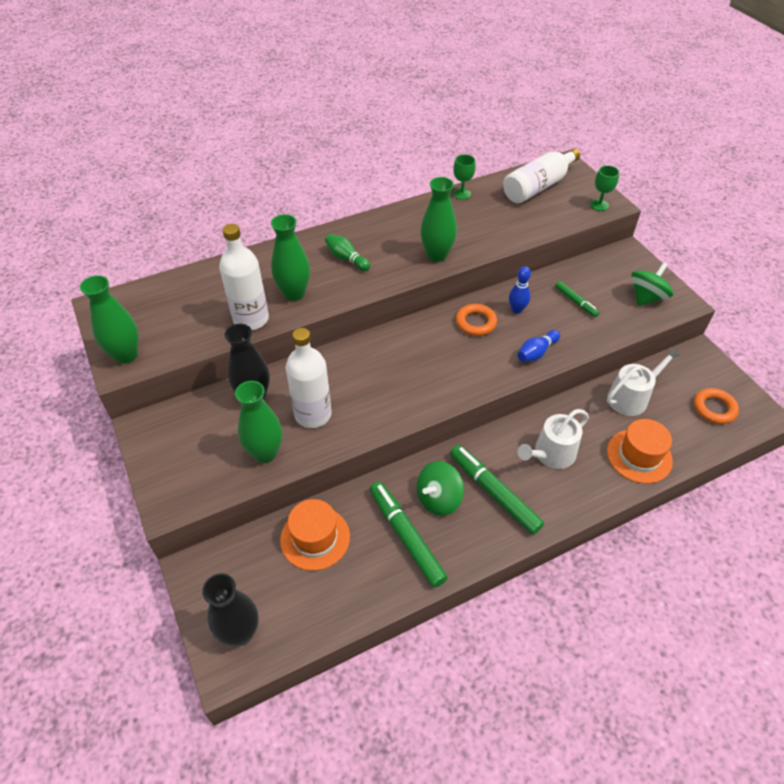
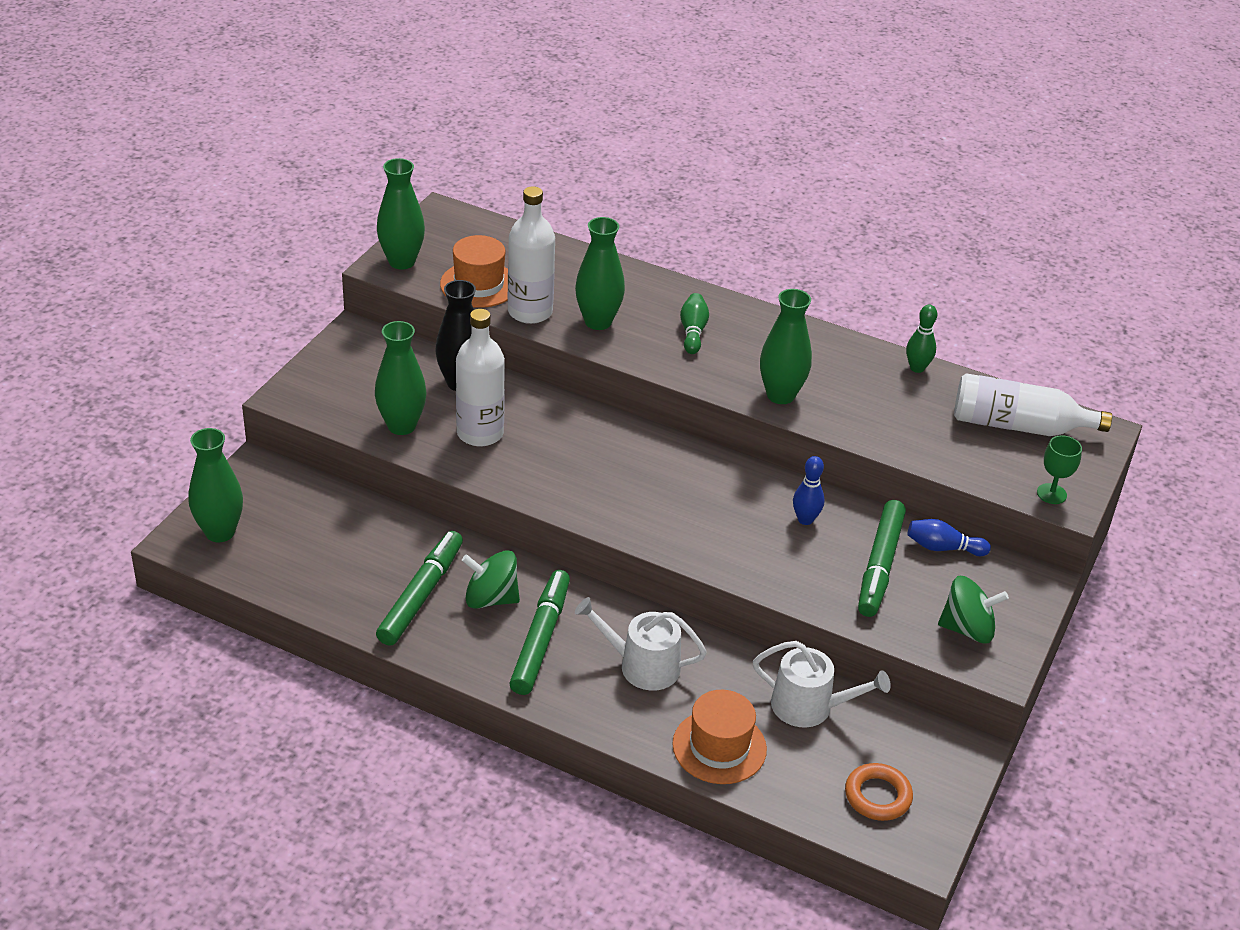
camera: 50 degrees right, 10 degrees down
(240, 633) = (220, 532): black vase -> green vase
(315, 538) = (360, 530): orange hat -> orange hat (479, 284)
(462, 194) = (917, 368): green goblet -> green bowling pin
(476, 322) = (744, 494): orange ring -> none
(536, 352) = (751, 564): blue bowling pin -> blue bowling pin (943, 548)
(576, 302) = (880, 566): green marker -> green marker, size x1.85

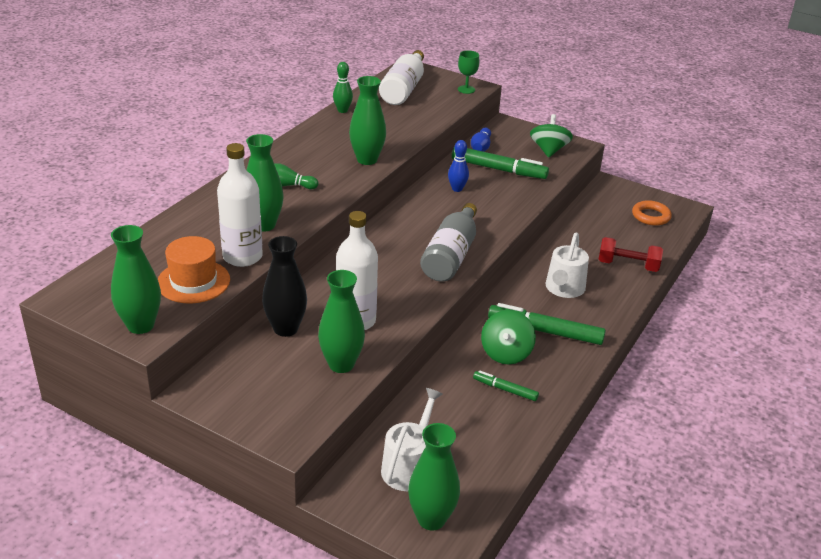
camera: 85 degrees left, 5 degrees down
(421, 595) = (505, 389): green marker -> green marker, size x0.54
(630, 511) = (451, 255): none -> grey bottle
(719, 747) = (628, 265): orange hat -> red dumbbell
(809, 706) = (587, 230): white watering can -> white watering can (409, 466)

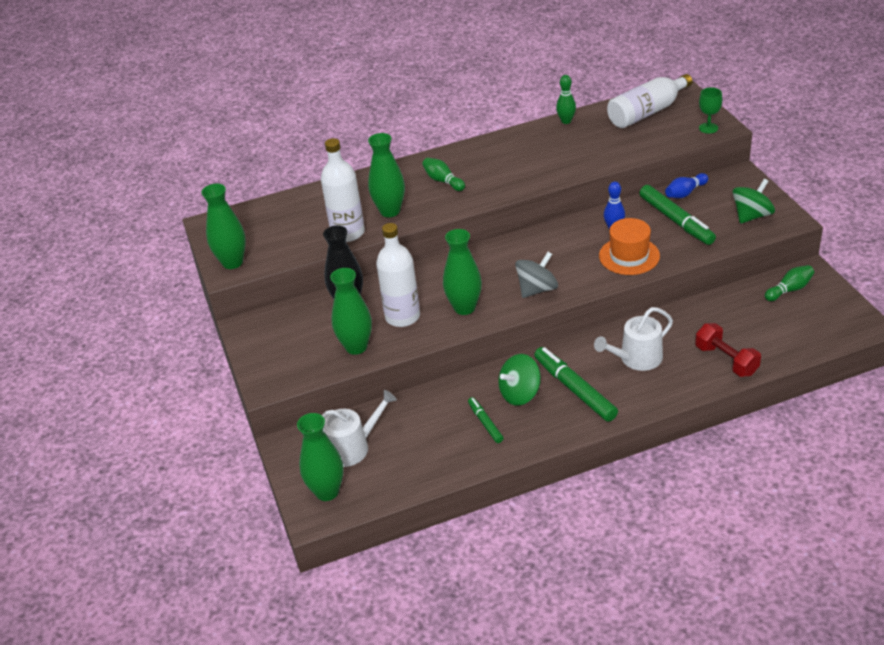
camera: 45 degrees right, 5 degrees up
(193, 281) = (296, 241): orange hat -> orange hat (629, 256)
(367, 160) = (533, 176): green vase -> green vase (464, 308)
(451, 255) = (537, 289): grey bottle -> grey spinning top
(610, 201) = (789, 290): none -> green bowling pin
(650, 216) = (814, 320): orange ring -> none

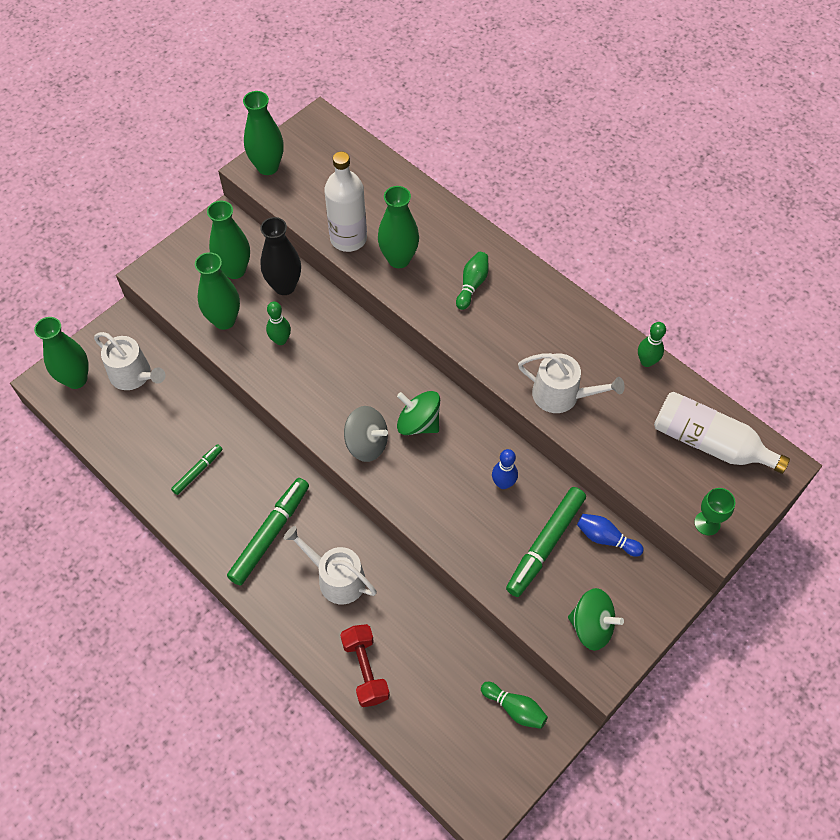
camera: 60 degrees right, 20 degrees up
(402, 317) = (280, 340): white bottle -> green bowling pin
(464, 308) = (313, 388): green vase -> green vase (235, 270)
(520, 394) = (247, 487): green spinning top -> green spinning top (418, 423)
(570, 163) = (561, 395): none -> white watering can
(629, 256) = (459, 515): orange hat -> none
(726, 360) = (365, 670): red dumbbell -> red dumbbell turned 45 degrees counterclockwise

